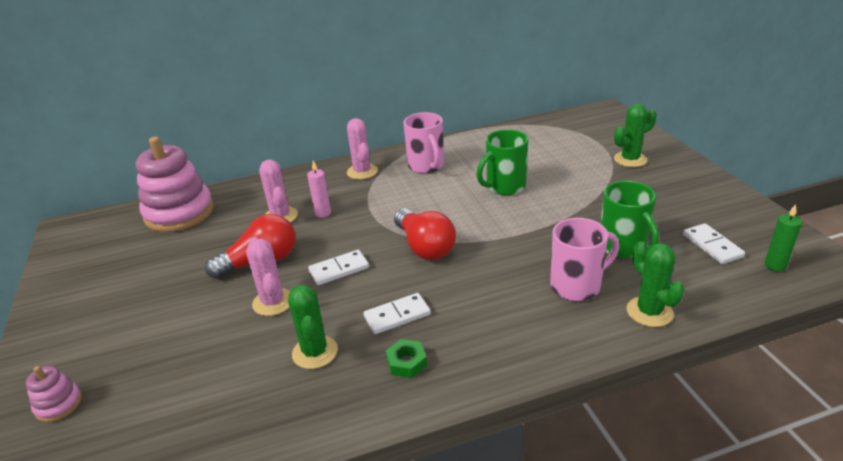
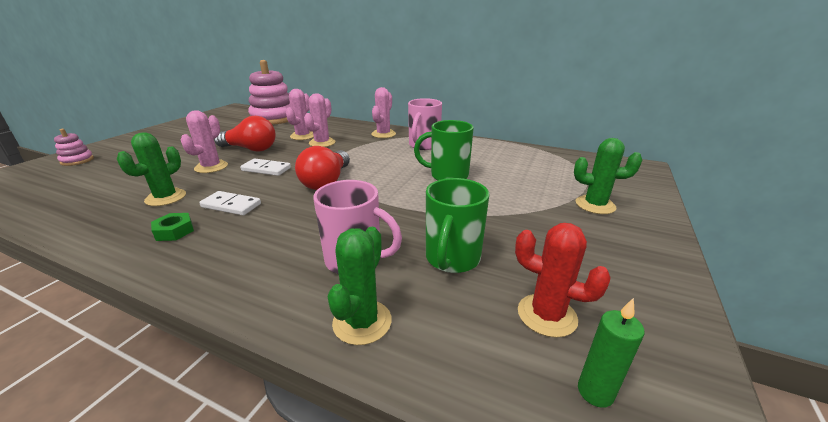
camera: 40 degrees right, 5 degrees down
(323, 213) = (322, 143): pink candle -> pink cactus
(712, 246) = (546, 315): white domino -> red cactus

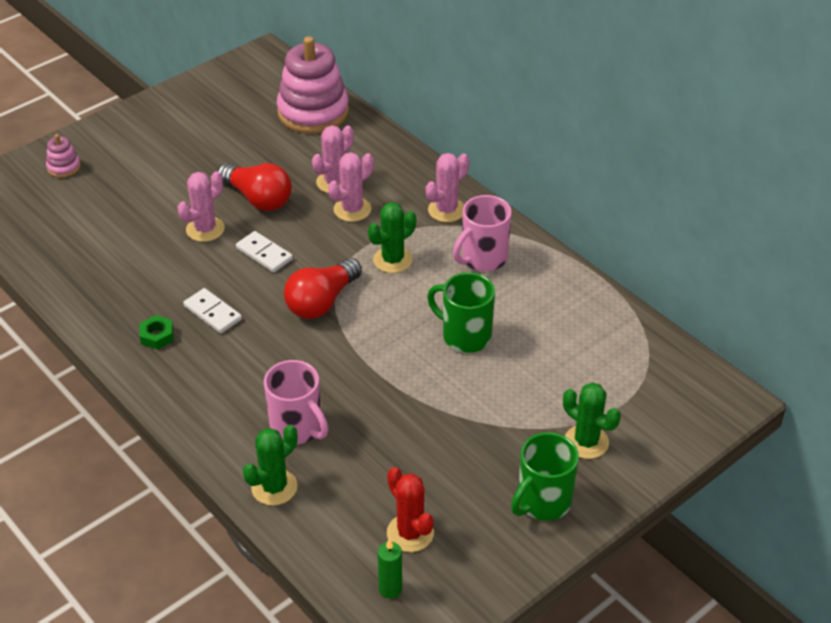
camera: 25 degrees right, 15 degrees up
(166, 198) = (153, 278): green cactus -> green cactus (392, 260)
(452, 259) = (379, 456): green mug -> green mug (543, 502)

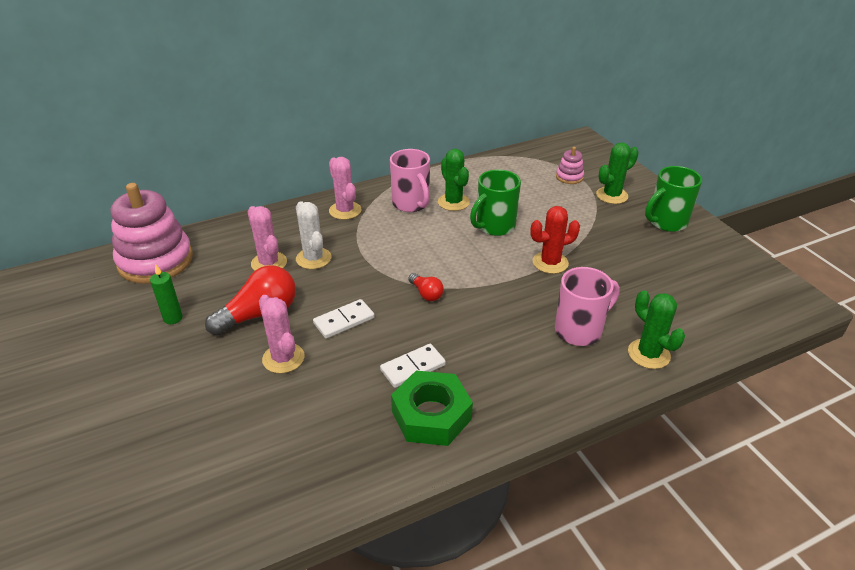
camera: 75 degrees left, 5 degrees down
(64, 167) = (82, 478): pink stacking toy -> pink stacking toy (569, 177)
(157, 336) = (431, 415): green nut -> green nut, size x1.99
(321, 302) = (426, 294): red light bulb -> red light bulb, size x0.52
(352, 209) = (313, 258): pink cactus -> white cactus
(390, 589) = (754, 304): green candle -> green candle (173, 318)
(392, 260) = (391, 247): green cactus -> green cactus (453, 202)
(410, 533) = (697, 286): red cactus -> red cactus (550, 263)
(543, 502) = (666, 222): green mug -> green mug turned 90 degrees clockwise

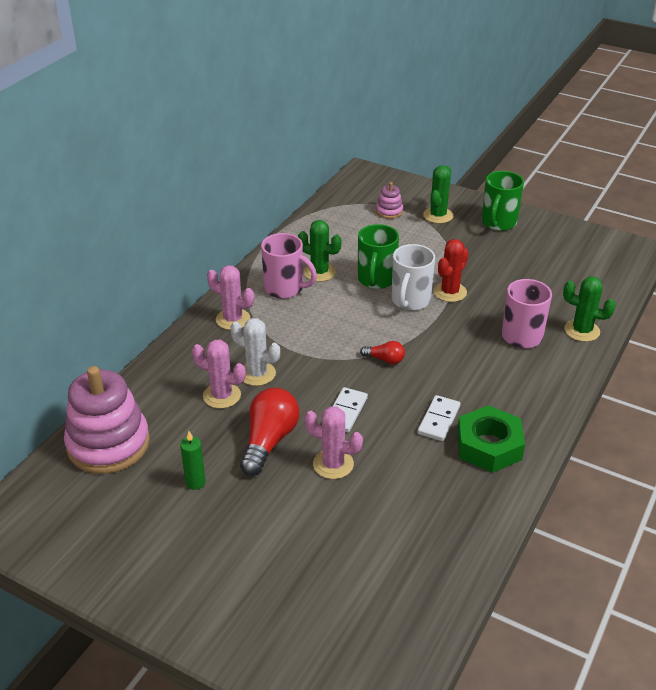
camera: 35 degrees left, 0 degrees up
(505, 255) = (410, 301): none -> white mug

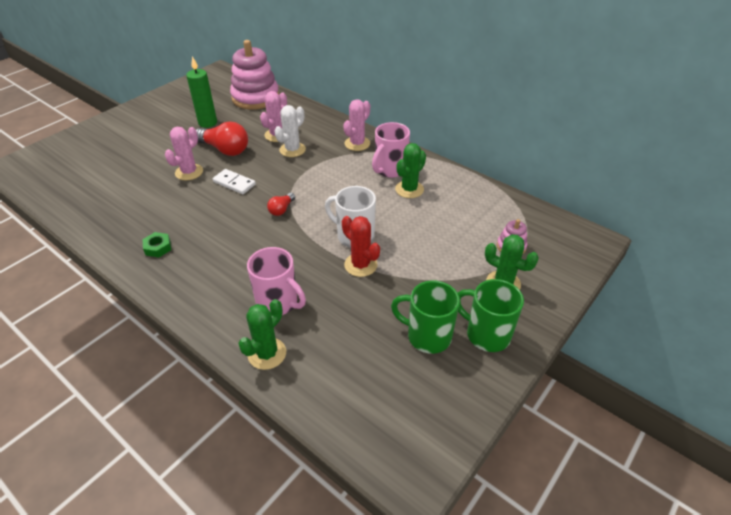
camera: 100 degrees right, 5 degrees up
(195, 482) = (207, 123): green candle -> green candle, size x1.59
(376, 280) = (391, 220): green mug -> green mug (427, 336)
(439, 420) = (200, 226): white domino -> none
(489, 446) = (158, 247): green nut -> green nut, size x0.50

